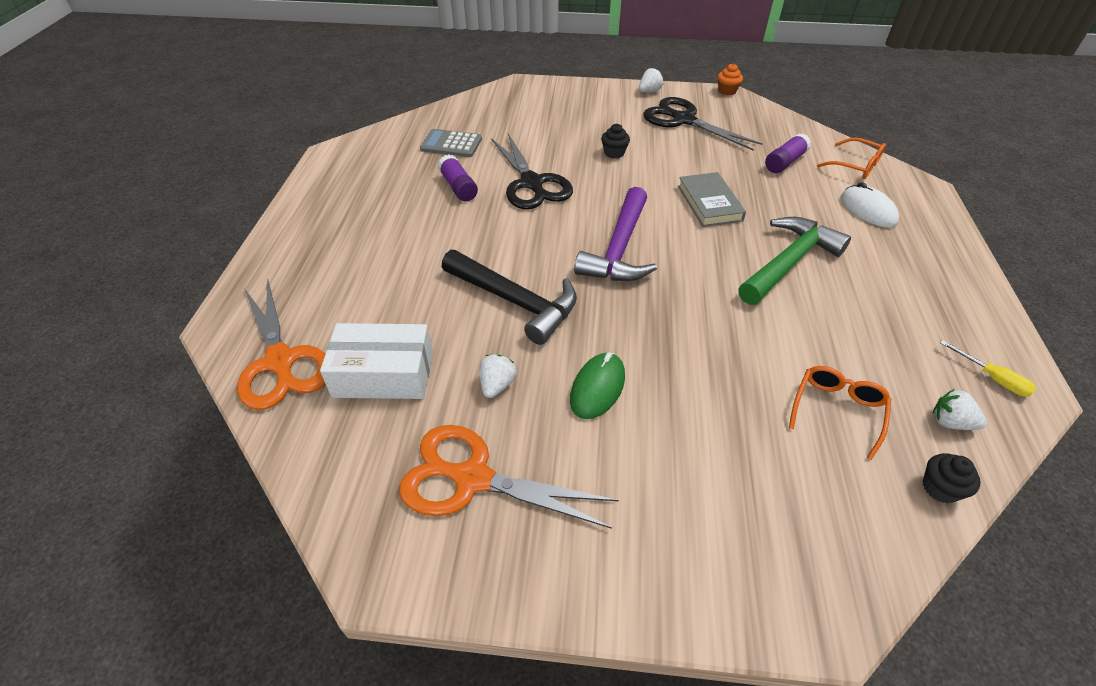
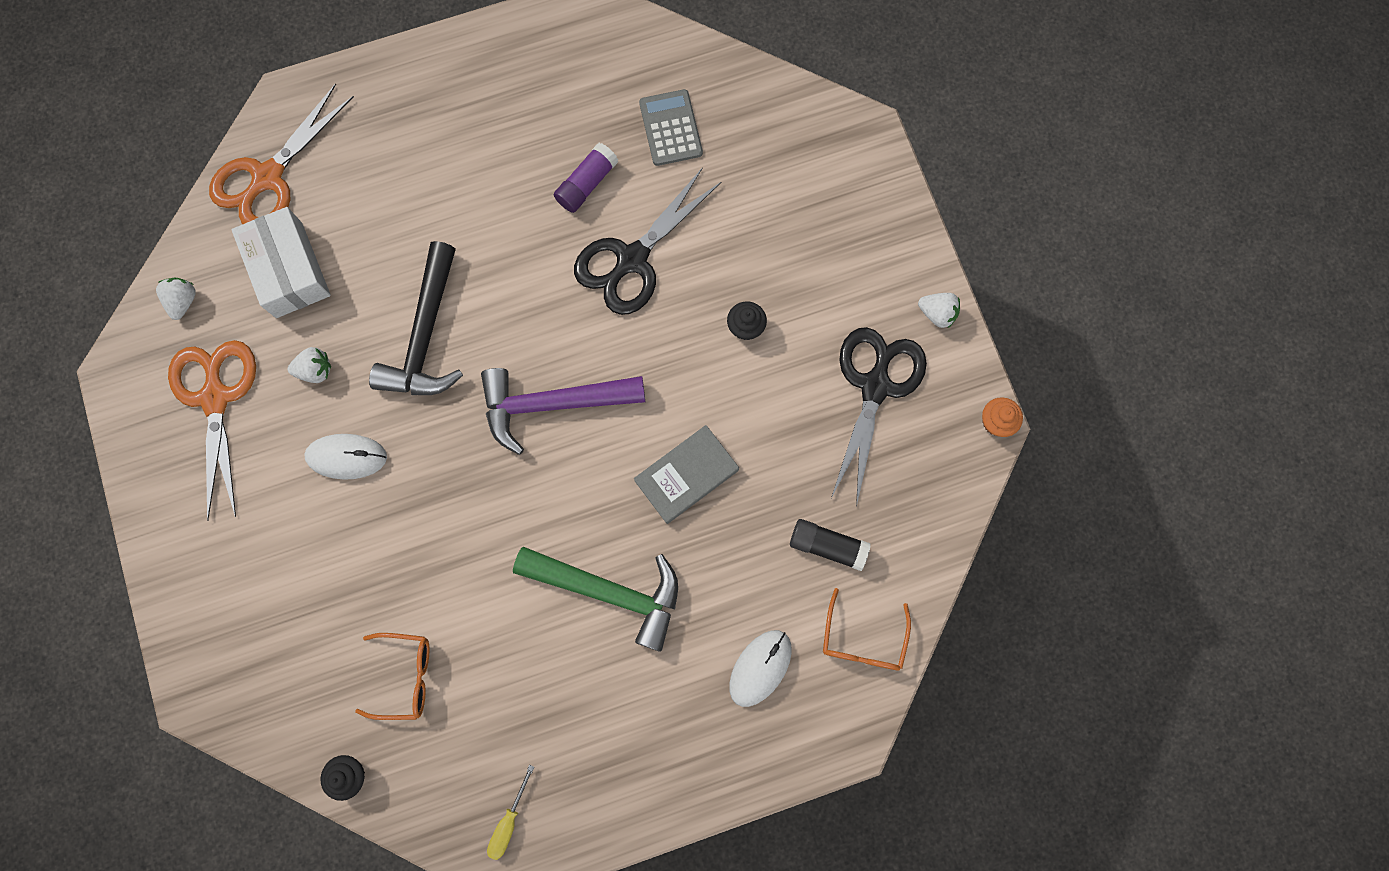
camera: 65 degrees right, 30 degrees up
(597, 388) = (347, 457): green mouse -> white mouse
(784, 162) = (827, 546): purple glue stick -> black glue stick
(950, 422) = (431, 781): white strawberry -> white strawberry (183, 301)

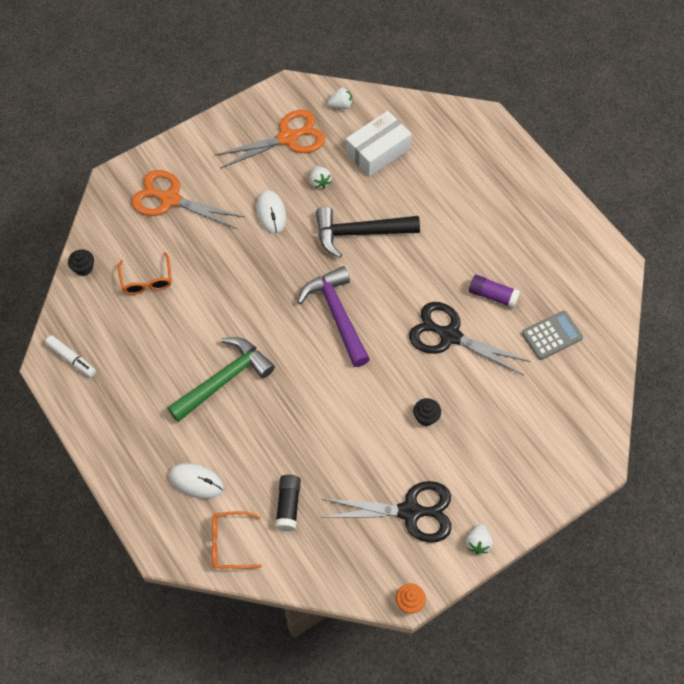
camera: 75 degrees right, 15 degrees down
(268, 178) = (432, 123): orange scissors -> orange scissors (170, 199)
(508, 822) = (71, 359): yellow screwdriver -> white marker
(610, 591) = (224, 379): green hammer -> green hammer turned 135 degrees counterclockwise
(686, 475) = (312, 405): grey book -> none

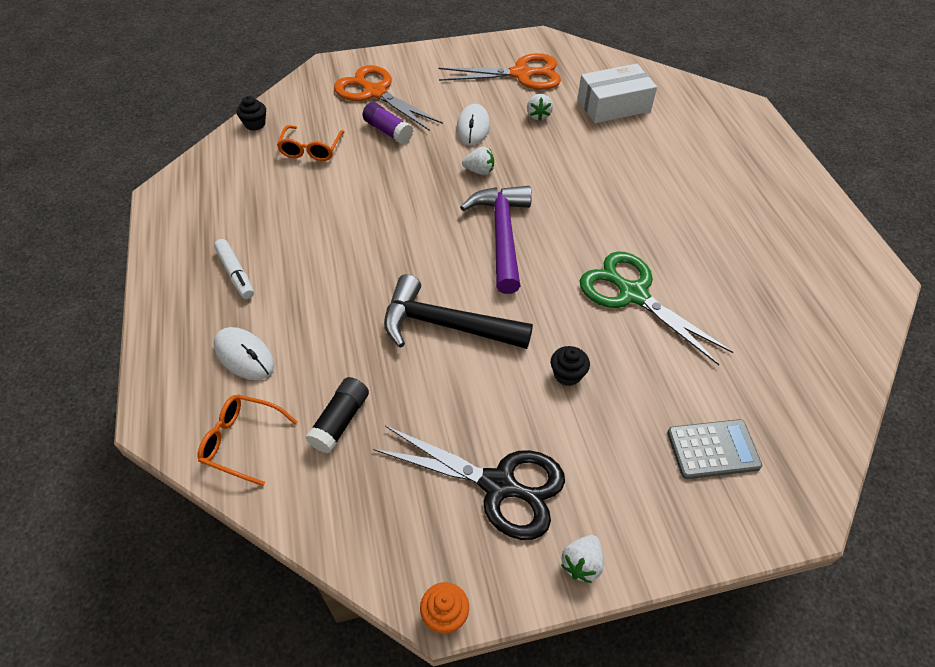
camera: 20 degrees right, 10 degrees down
(71, 359) = (190, 195): white marker -> white marker (235, 274)
(224, 379) = (340, 260): green hammer -> none
(341, 105) = (589, 62): white strawberry -> white strawberry (479, 171)
(359, 233) = (562, 168): black hammer -> black hammer (445, 325)
(449, 336) = (632, 294): black scissors -> green scissors
(493, 295) = (703, 268): purple glue stick -> purple glue stick (388, 131)
(552, 335) = (771, 332): grey calculator -> grey calculator (713, 449)

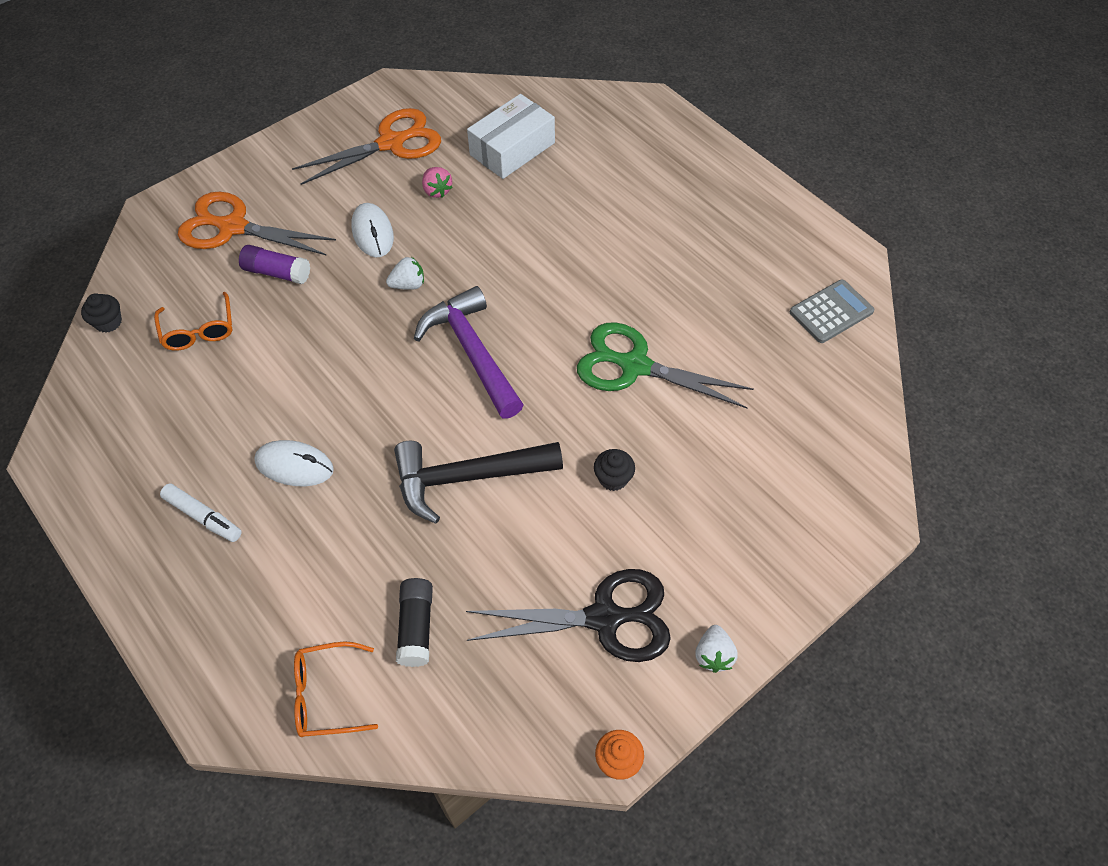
camera: 25 degrees left, 5 degrees up
(244, 356) = (272, 604): white mouse -> white mouse (294, 465)
(538, 115) = (437, 191): white strawberry -> pink strawberry
(713, 449) = (777, 494): grey calculator -> grey calculator (831, 312)

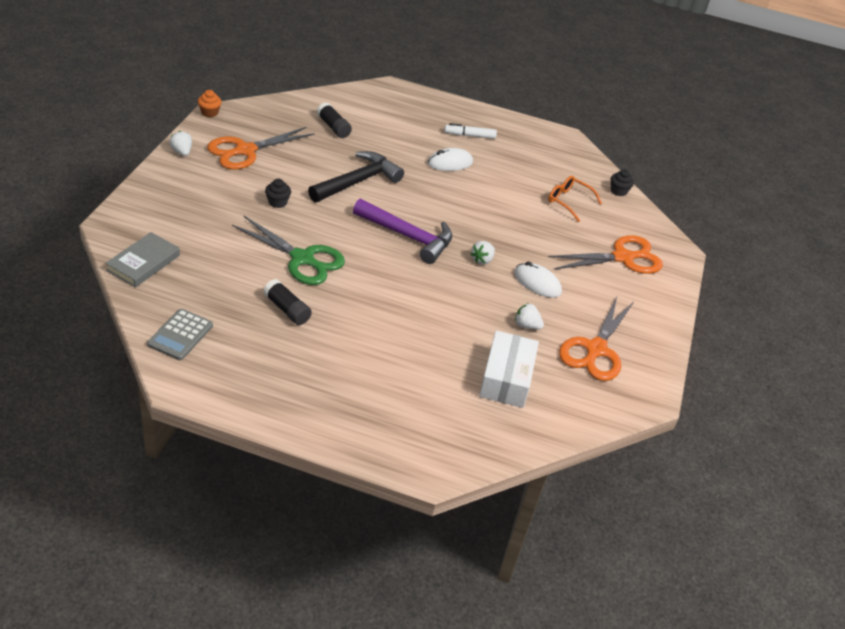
camera: 140 degrees right, 15 degrees down
(277, 272) = (565, 242): purple glue stick -> none
(326, 695) = (353, 101): orange glasses -> none
(437, 191) = (526, 325): pink strawberry -> white strawberry
(605, 618) = (245, 151): black scissors -> orange scissors
(634, 366) = (302, 259): green scissors -> green scissors turned 45 degrees clockwise
(693, 302) = (287, 309): none -> black glue stick
(845, 432) = (143, 263): none -> grey book

